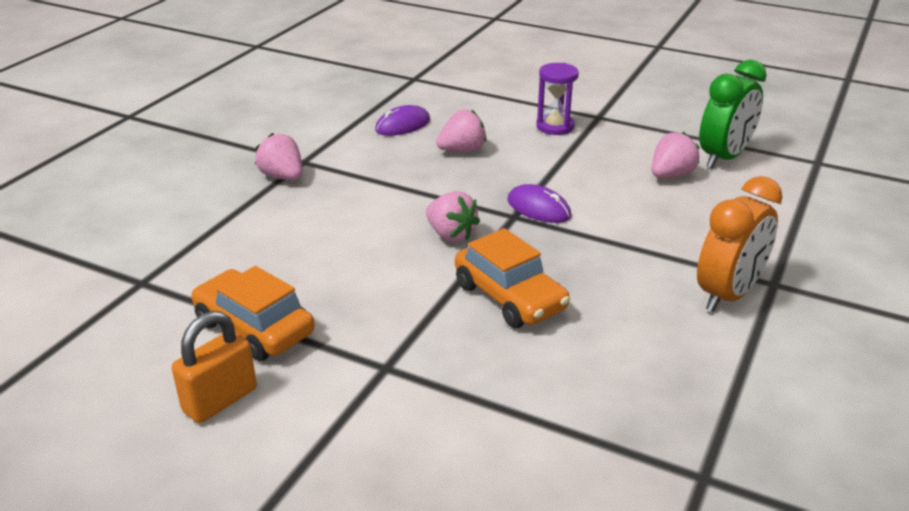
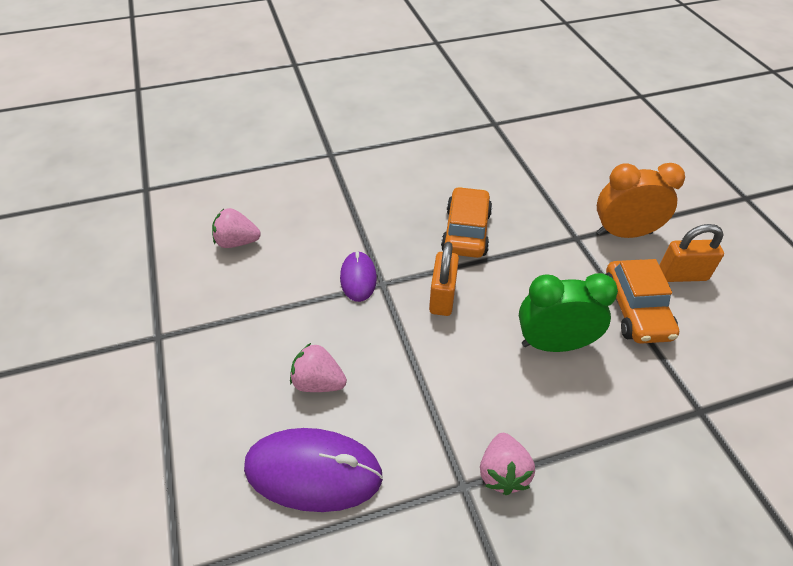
camera: 135 degrees left, 15 degrees up
(402, 125) = (313, 471): purple mouse -> purple mouse, size x1.75
(451, 235) = (442, 297): pink strawberry -> orange padlock
(555, 127) = (208, 352): purple hourglass -> none
(724, 158) = (180, 230): green clock -> green clock (554, 344)
(728, 295) = (361, 163): orange clock -> orange clock (624, 233)

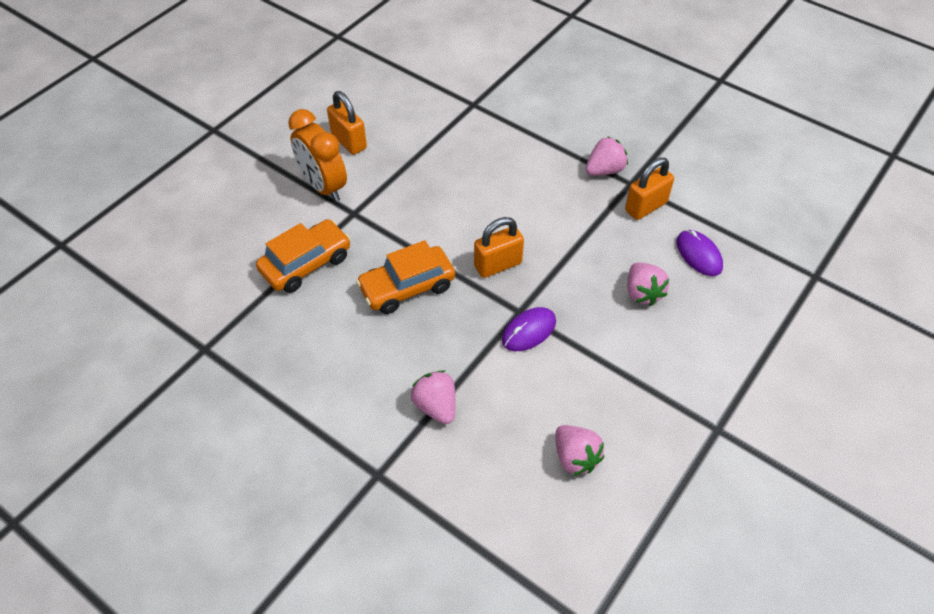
camera: 125 degrees left, 5 degrees up
(313, 471) = (699, 254): purple mouse -> purple mouse, size x0.57
(348, 198) = (436, 406): none -> pink strawberry
(417, 473) = (646, 206): none -> orange padlock
(554, 344) = (483, 184): green clock -> none
(635, 310) = (410, 154): orange car -> orange car (306, 264)

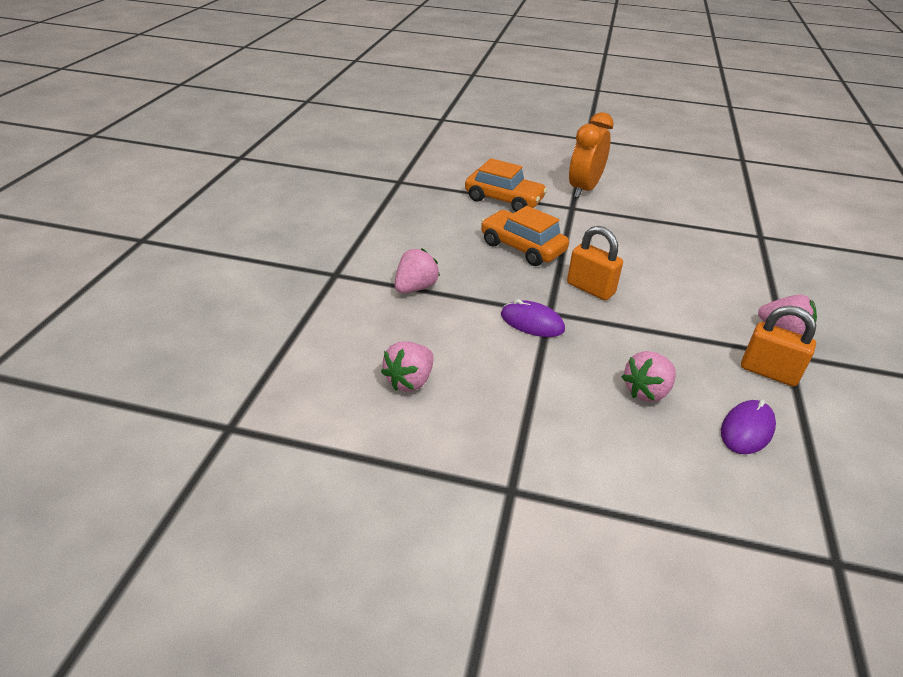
camera: 65 degrees right, 15 degrees down
(349, 141) = (640, 189): orange padlock -> none

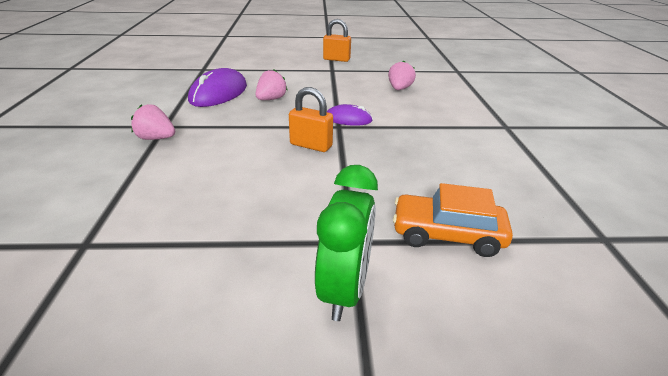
camera: 165 degrees right, 5 degrees down
(415, 288) = (442, 126): pink strawberry -> none
(522, 247) = (385, 171): orange car -> none
(584, 189) = (344, 290): orange clock -> green clock
(747, 429) = (218, 93): purple mouse -> purple mouse, size x1.75
(768, 372) = (187, 115): orange padlock -> orange padlock (336, 59)

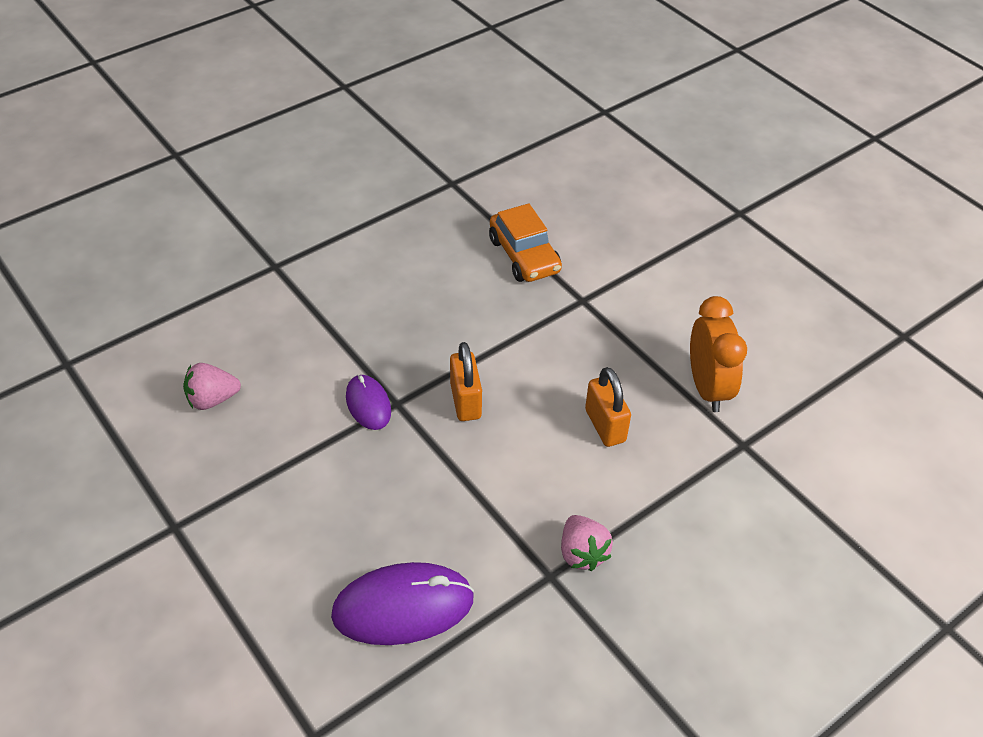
camera: 125 degrees left, 15 degrees up
(158, 261) = (707, 388): none -> orange clock
(271, 99) = (371, 523): pink strawberry -> none
(336, 59) = (101, 555): orange padlock -> orange padlock (605, 426)
(344, 290) = (629, 283): green clock -> none

